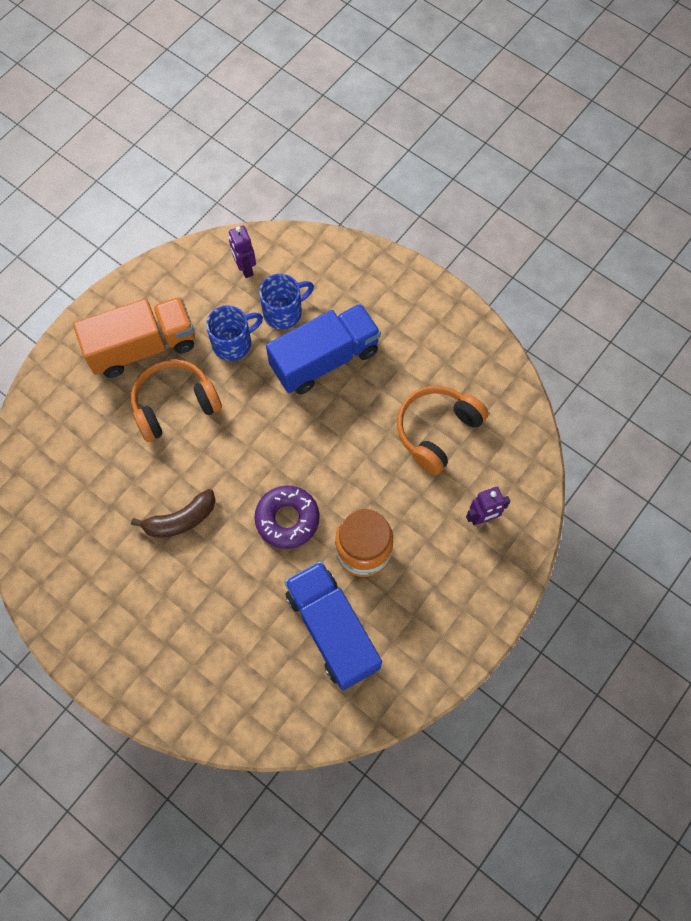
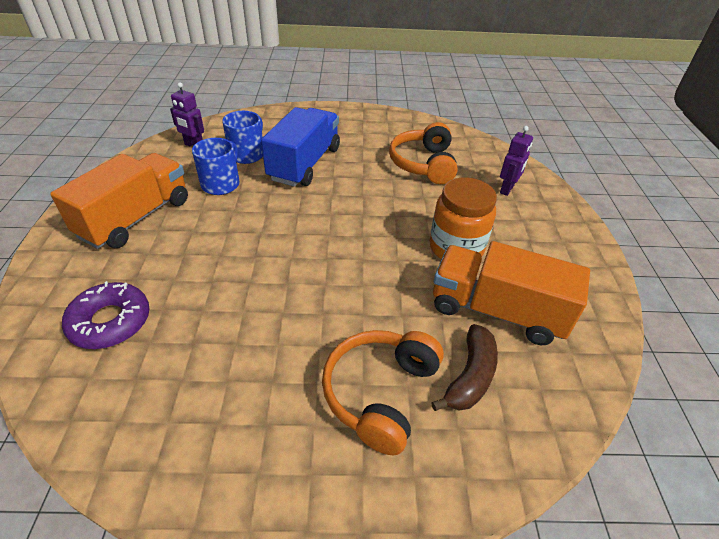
camera: 40 degrees left, 25 degrees down
(174, 404) = (200, 239): orange headphones -> orange headphones (380, 393)
(181, 520) = (279, 312): brown banana -> brown banana (470, 376)
(287, 519) = (375, 260): purple donut -> purple donut (110, 322)
(332, 630) = (497, 311): blue truck -> orange truck

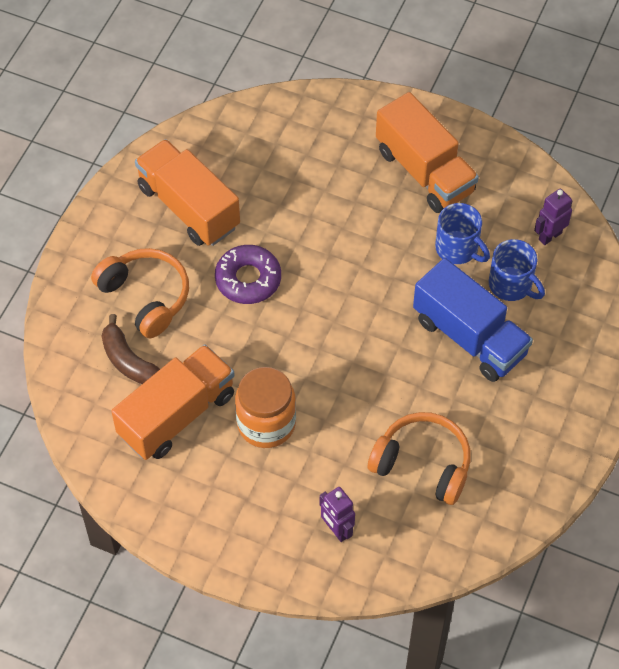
camera: 115 degrees right, 15 degrees up
(110, 322) = (294, 146): purple donut -> purple donut (248, 279)
(229, 397) = (188, 207): none -> orange truck

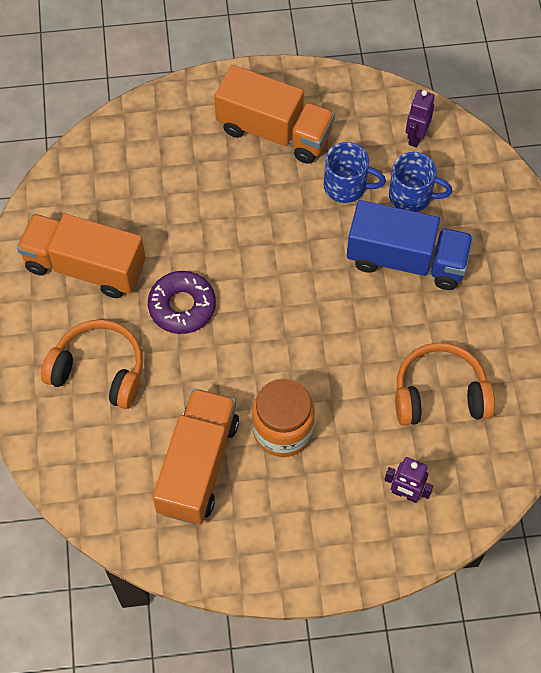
camera: 30 degrees left, 5 degrees up
(128, 361) = (121, 439): brown banana -> none

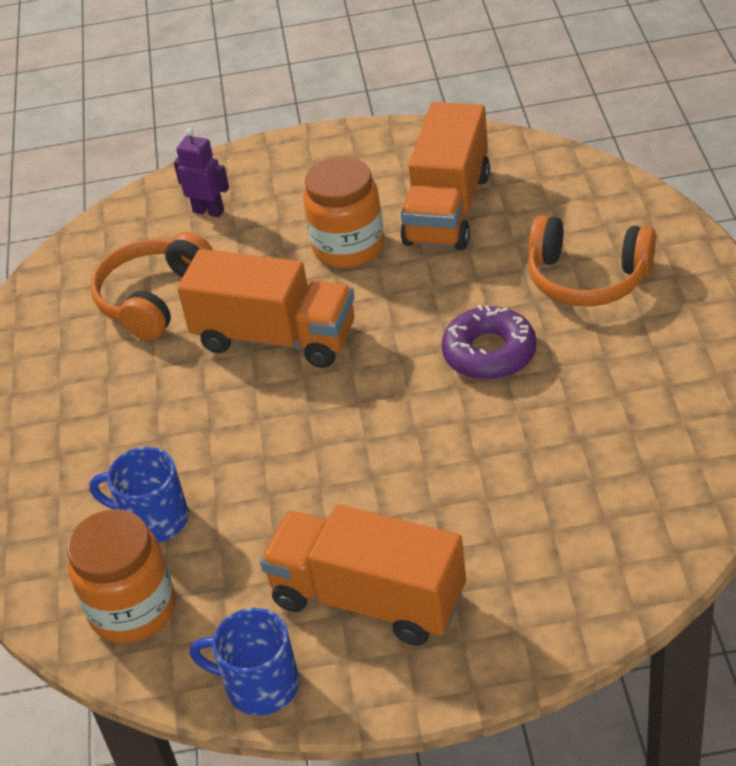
camera: 175 degrees left, 20 degrees down
(85, 267) = (637, 384): orange truck -> orange truck (275, 337)
(346, 186) = (252, 524): blue mug -> blue mug (259, 685)
(406, 260) = (174, 435): blue truck -> none
(415, 137) = (132, 609): purple robot -> orange jar
(439, 394) = (154, 298): orange headphones -> orange headphones turned 120 degrees clockwise

